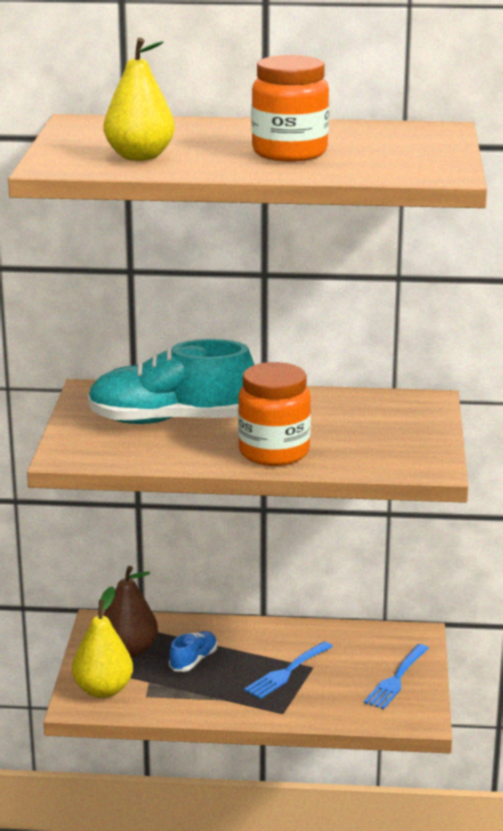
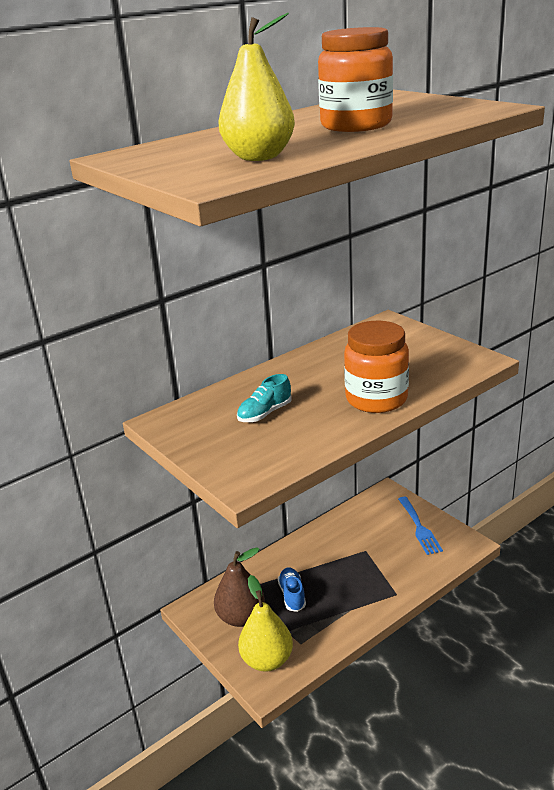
camera: 40 degrees left, 5 degrees up
(171, 421) = (265, 413): turquoise shoe -> turquoise shoe, size x0.44
(286, 672) = (357, 564): blue fork -> none

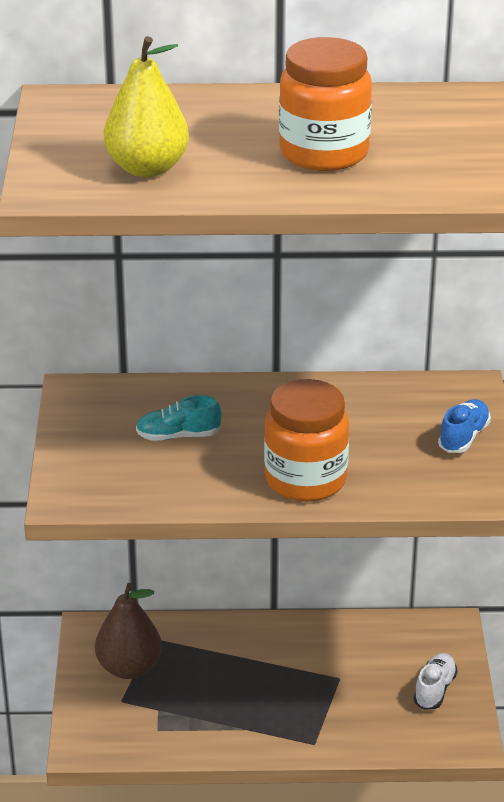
camera: 35 degrees right, 5 degrees up
(267, 660) = (108, 724): yellow pear -> none
(292, 595) = (204, 677): blue shoe -> blue shoe (463, 437)
(419, 528) = (434, 690): blue fork -> white shoe

